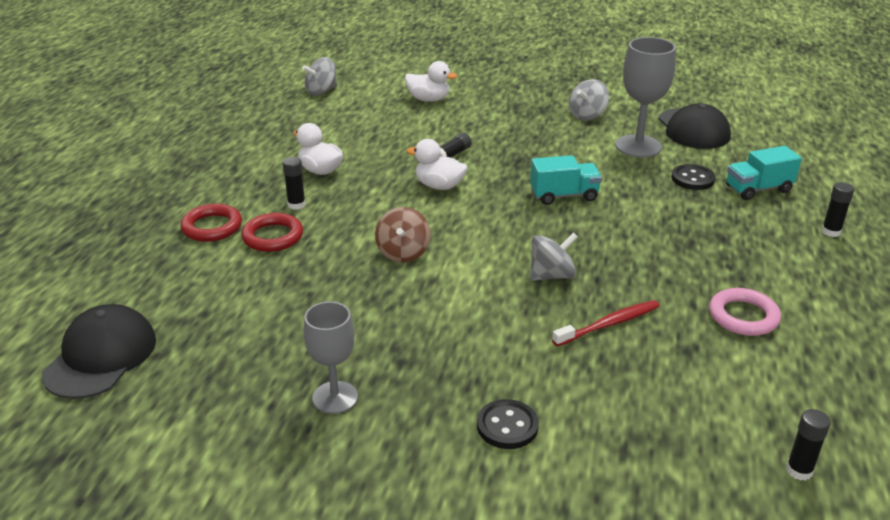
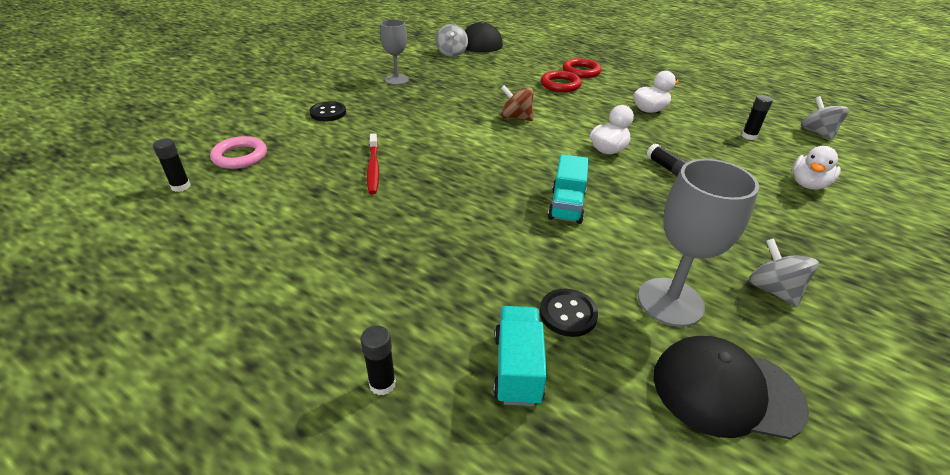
camera: 110 degrees right, 5 degrees up
(296, 205) = (599, 96): black glue stick -> black glue stick (749, 136)
(551, 275) = (447, 163): grey spinning top -> grey spinning top (451, 53)
(743, 316) = (320, 233): pink ring -> pink ring (240, 156)

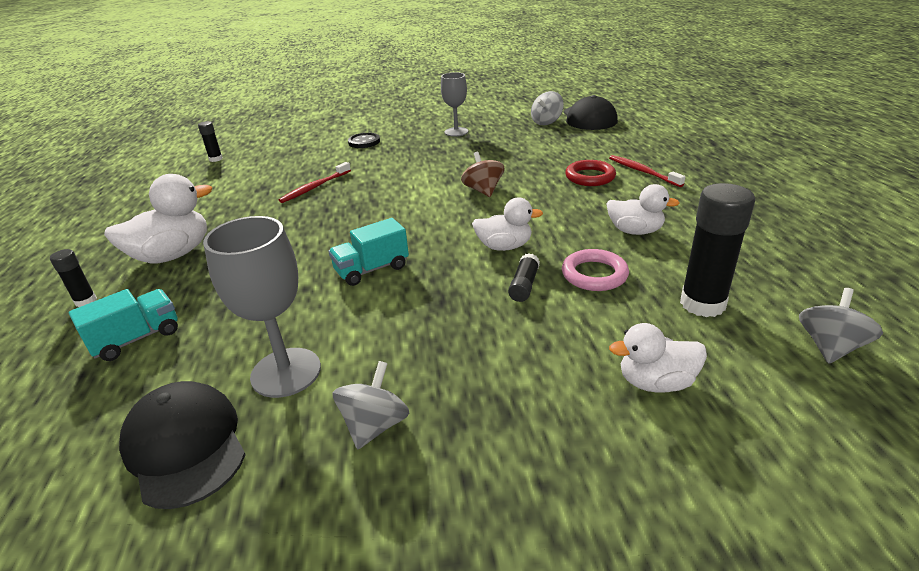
camera: 50 degrees right, 5 degrees down
(240, 156) = (269, 153): pink ring -> pink ring (594, 274)
(371, 291) = (172, 255): none -> white duck
(568, 314) = (218, 332): black button -> none
(581, 71) = (642, 171): red ring -> red toothbrush
(749, 136) = (702, 304): black glue stick -> black glue stick, size x1.98

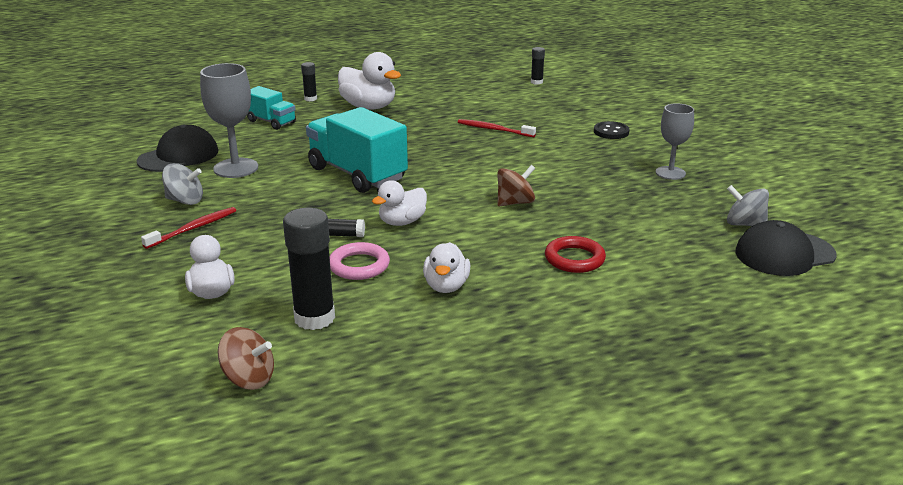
camera: 75 degrees right, 5 degrees down
(372, 269) = (357, 174): turquoise truck -> turquoise truck, size x1.82
(504, 246) = (402, 222): white duck -> white duck turned 60 degrees clockwise
(642, 171) = (606, 293): red toothbrush -> red toothbrush (193, 228)
(830, 347) = (249, 379): grey spinning top -> brown spinning top

